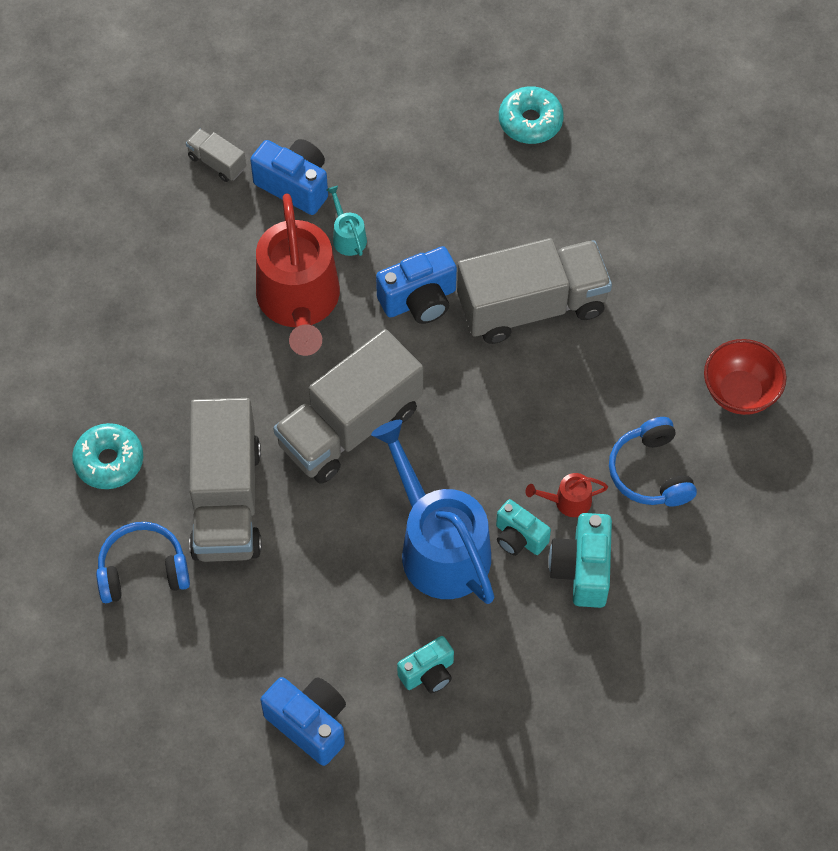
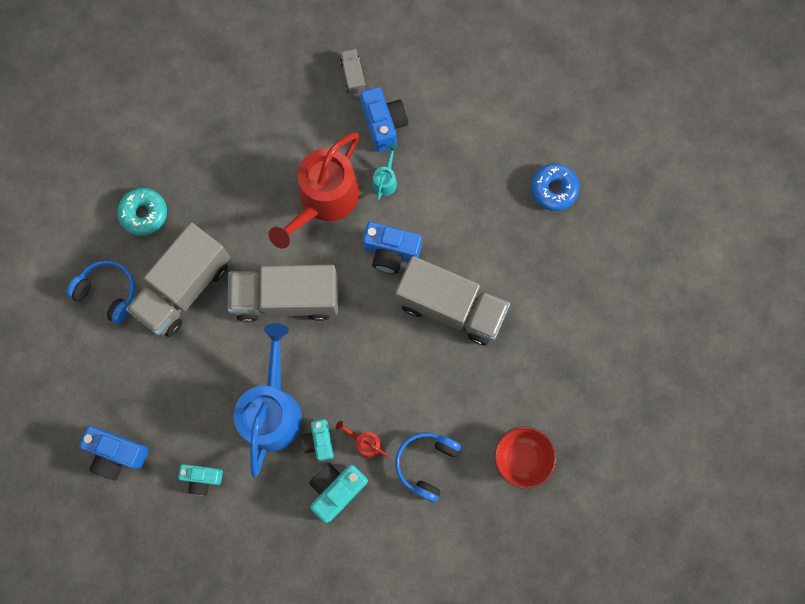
camera: 40 degrees right, 15 degrees up
(309, 724) = (117, 454): blue camera -> blue camera turned 120 degrees clockwise
(530, 121) = (553, 189): turquoise donut -> blue donut

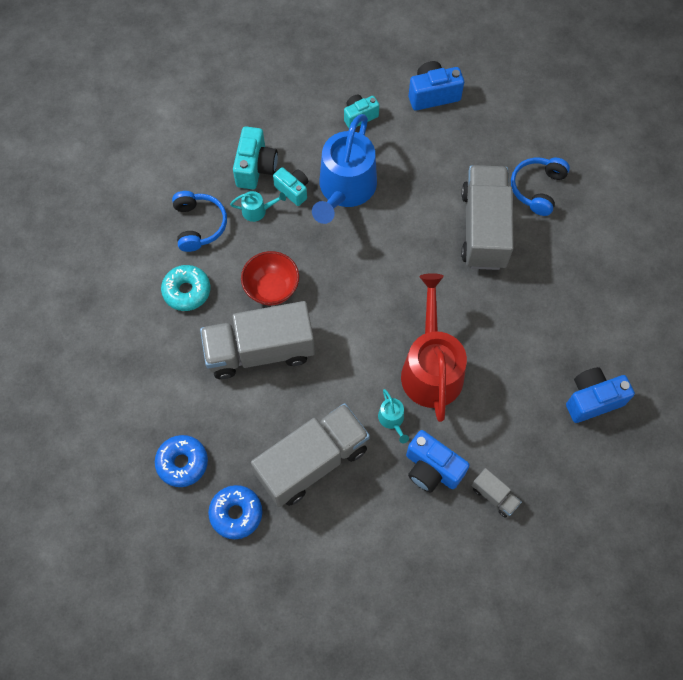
camera: 145 degrees right, 10 degrees down
(108, 293) = (537, 189): blue headphones -> blue headphones turned 120 degrees clockwise
(144, 214) = (564, 261): turquoise donut -> turquoise donut (187, 291)
(272, 410) = (345, 189): blue watering can -> blue watering can turned 45 degrees clockwise
(286, 298) = (399, 272): grey truck -> grey truck (312, 462)
(365, 442) = (257, 210): red watering can -> turquoise watering can
(391, 252) = (342, 362): blue camera -> blue camera (592, 399)
(521, 458) = (125, 274): red bowl -> red bowl (271, 288)
(571, 255) = (182, 463): none -> blue donut

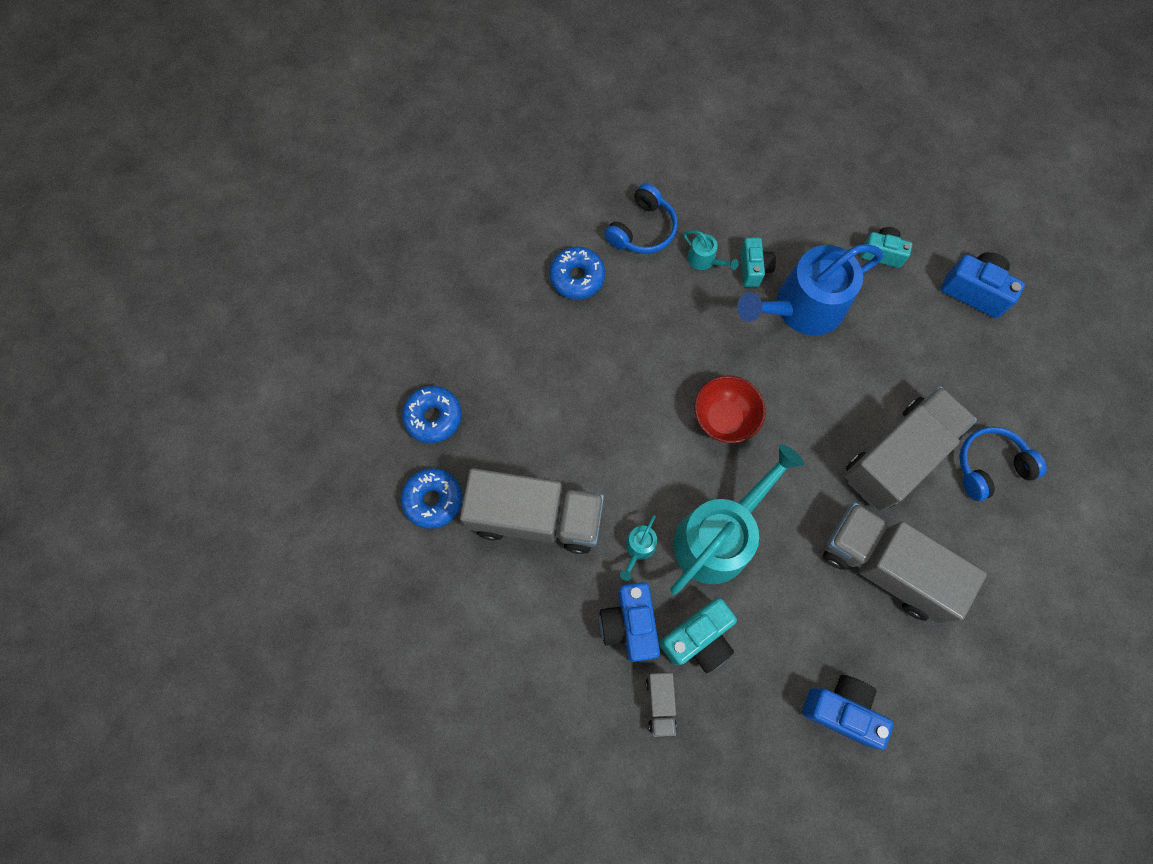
camera: 45 degrees right, 5 degrees up
(187, 291) = (577, 277): turquoise donut -> blue donut
(256, 168) = (740, 221): turquoise camera -> turquoise camera (698, 639)
(260, 350) = (587, 382): grey truck -> grey truck (884, 566)
(271, 288) = (649, 338): red bowl -> red bowl (724, 418)
(431, 368) = (718, 537): red watering can -> turquoise watering can

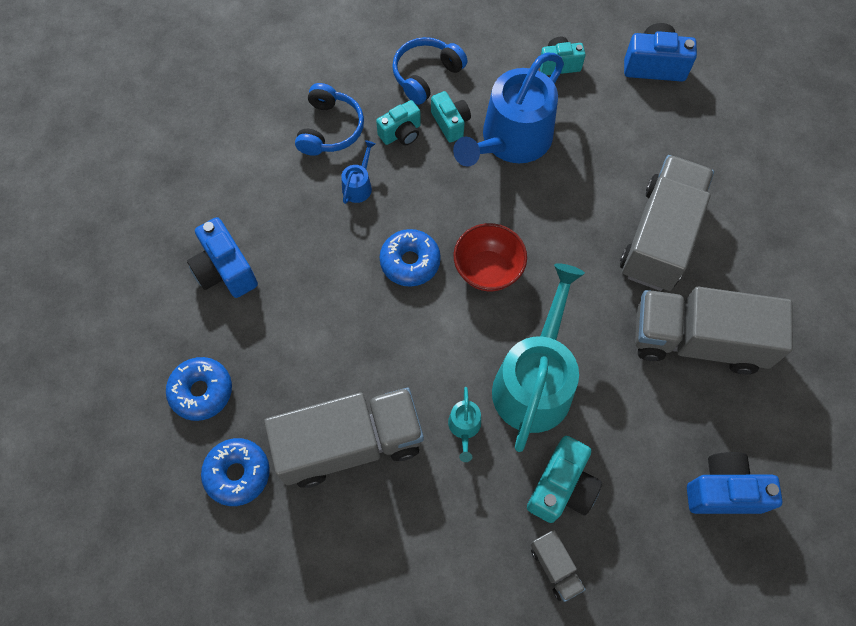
camera: 25 degrees left, 5 degrees down
(577, 277) = (287, 197): blue donut -> blue donut (410, 262)
(629, 624) = (490, 505): blue camera -> blue camera (225, 270)
(644, 293) = (358, 186): none -> blue watering can
(704, 260) = (401, 133): turquoise watering can -> turquoise camera
(990, 466) = (743, 211): blue headphones -> blue headphones (426, 75)

